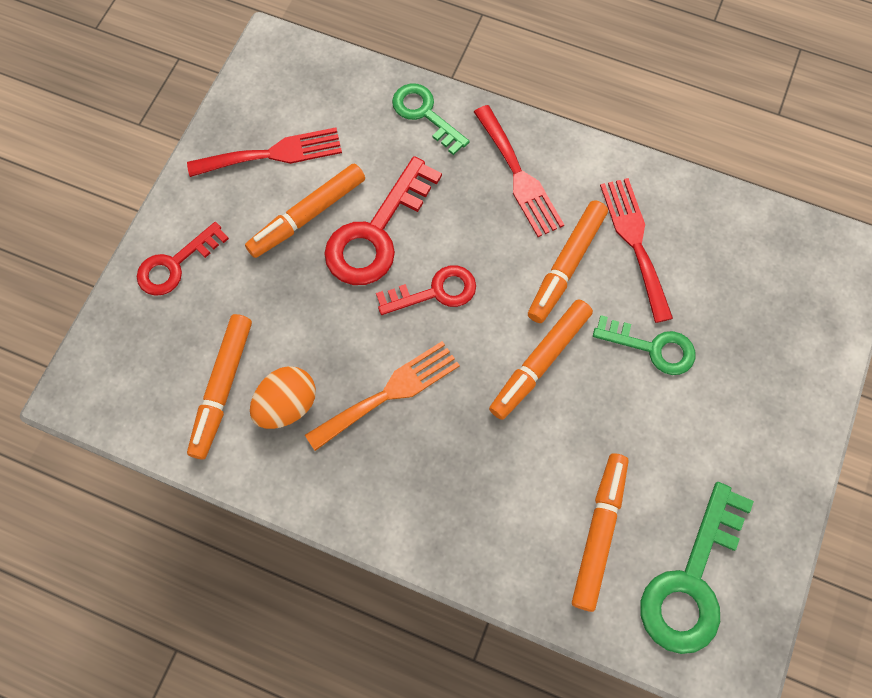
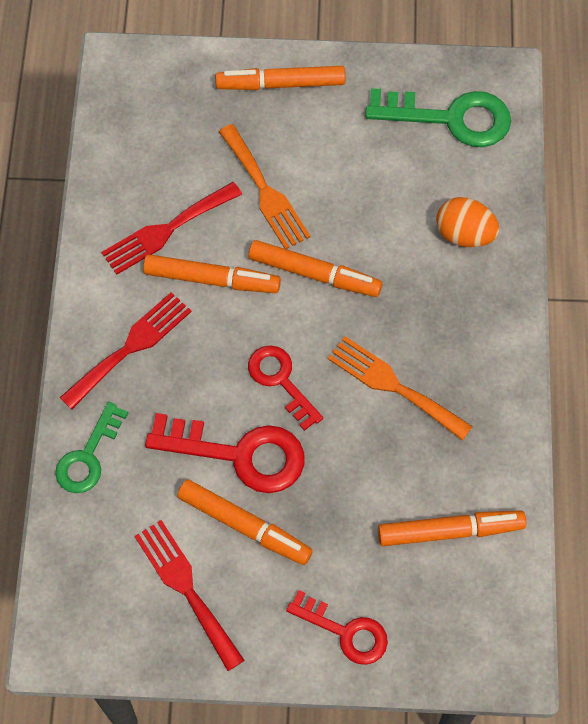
camera: 110 degrees left, 5 degrees down
(287, 405) = (441, 468): orange egg -> orange egg (464, 234)
(599, 532) = (442, 190): orange marker -> orange marker (280, 84)
(652, 347) = (265, 191): green key -> orange fork

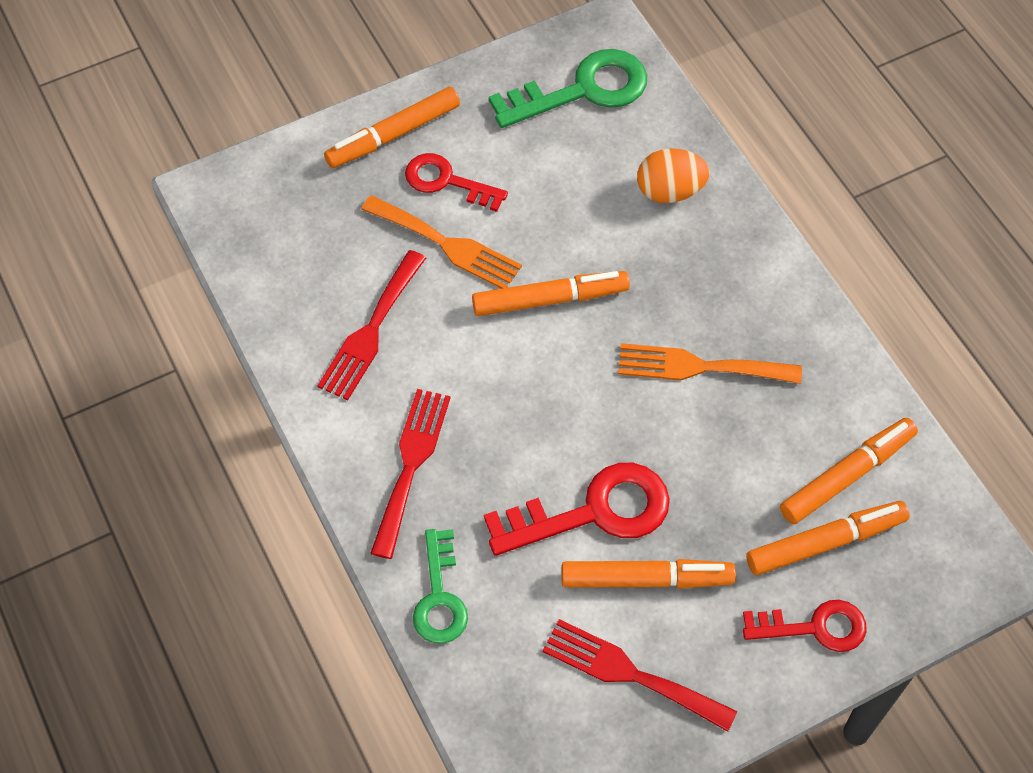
camera: 30 degrees left, 5 degrees down
(211, 279) = (450, 356): orange marker -> orange marker (825, 542)
(281, 381) = (586, 419): red key -> red key (447, 181)

